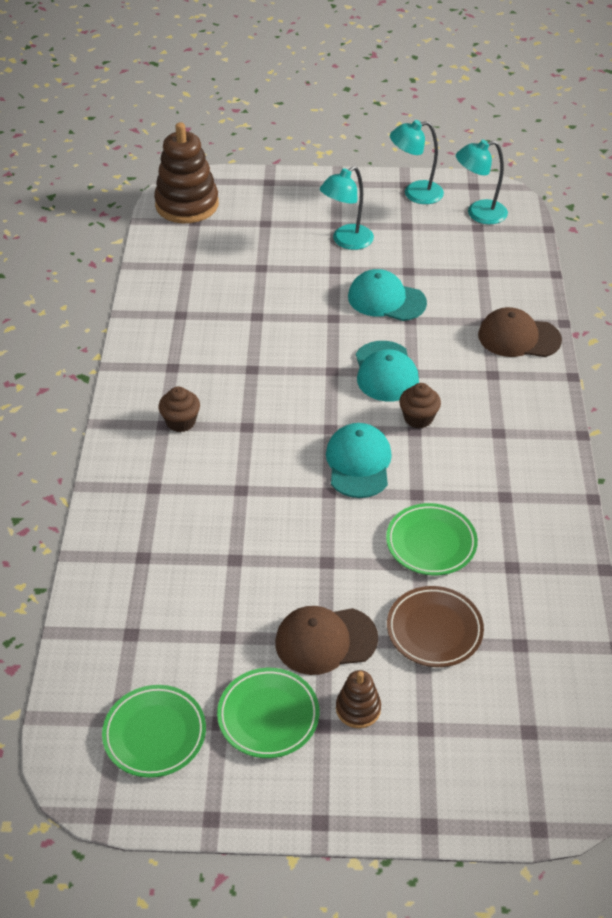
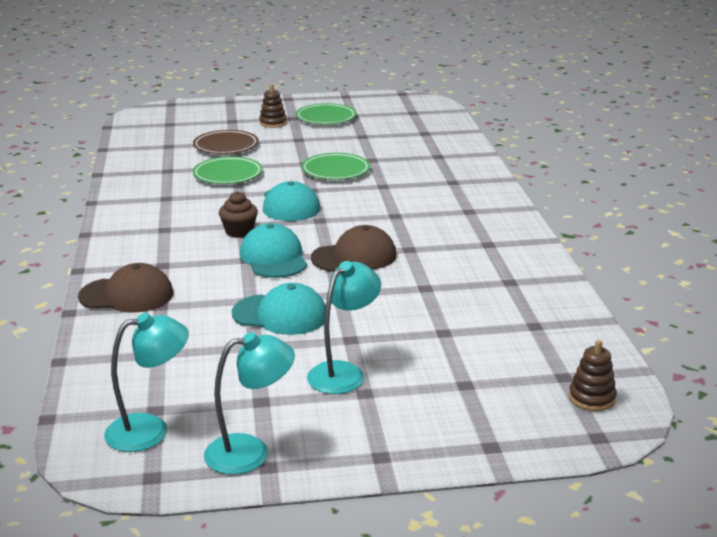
camera: 170 degrees right, 20 degrees down
(154, 734) = (389, 110): green plate -> green plate (335, 171)
(181, 422) = (455, 213): brown cupcake -> none
(187, 205) = (592, 398): brown stacking toy -> brown stacking toy, size x0.49
(325, 640) = (298, 139): brown cap -> brown cap (354, 257)

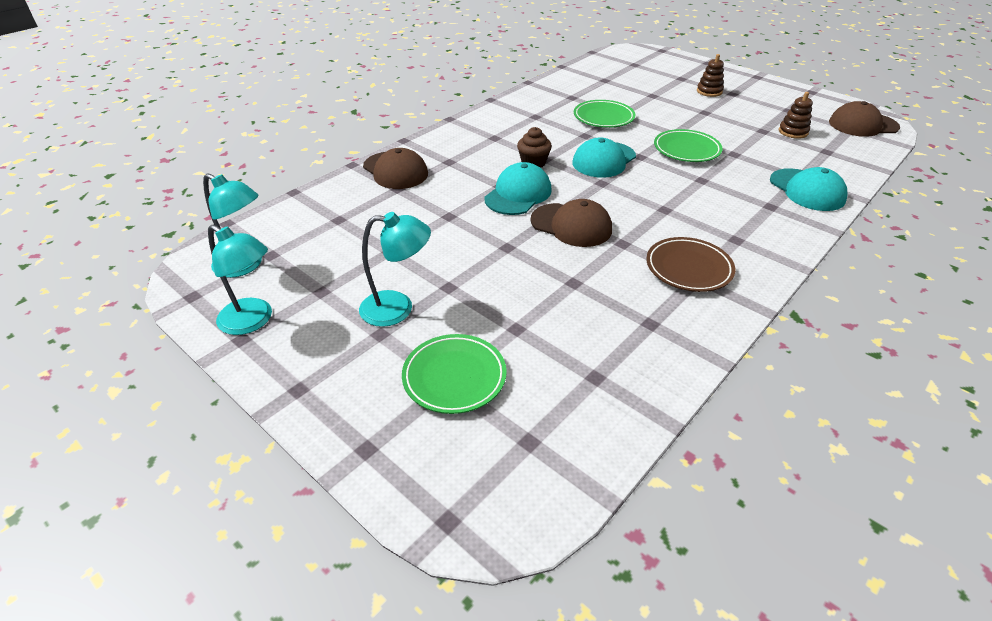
camera: 50 degrees right, 15 degrees up
(226, 146) = (641, 96): brown plate -> brown plate (688, 268)
(280, 315) = (444, 238): turquoise cap -> turquoise cap (807, 190)
(326, 118) = (759, 104): green plate -> green plate (454, 377)
(416, 107) = (863, 125): none -> brown cap
(592, 398) = (512, 482): brown stacking toy -> brown stacking toy (793, 132)

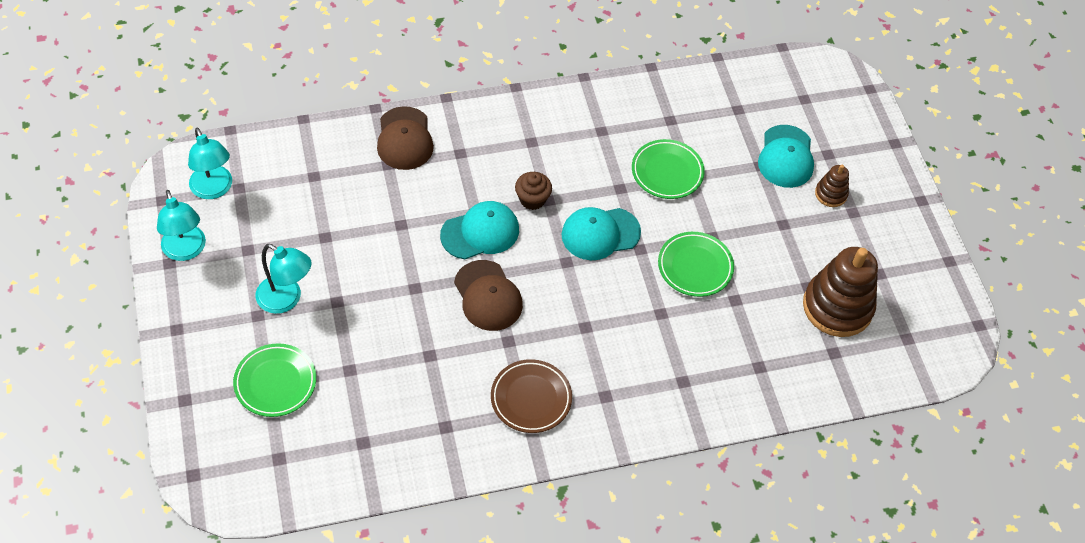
camera: 30 degrees right, 15 degrees up
(793, 132) = (837, 307): brown stacking toy -> brown stacking toy, size x2.06
(807, 190) = (742, 385): turquoise cap -> turquoise cap (786, 157)
(863, 125) = (929, 342): brown cap -> none

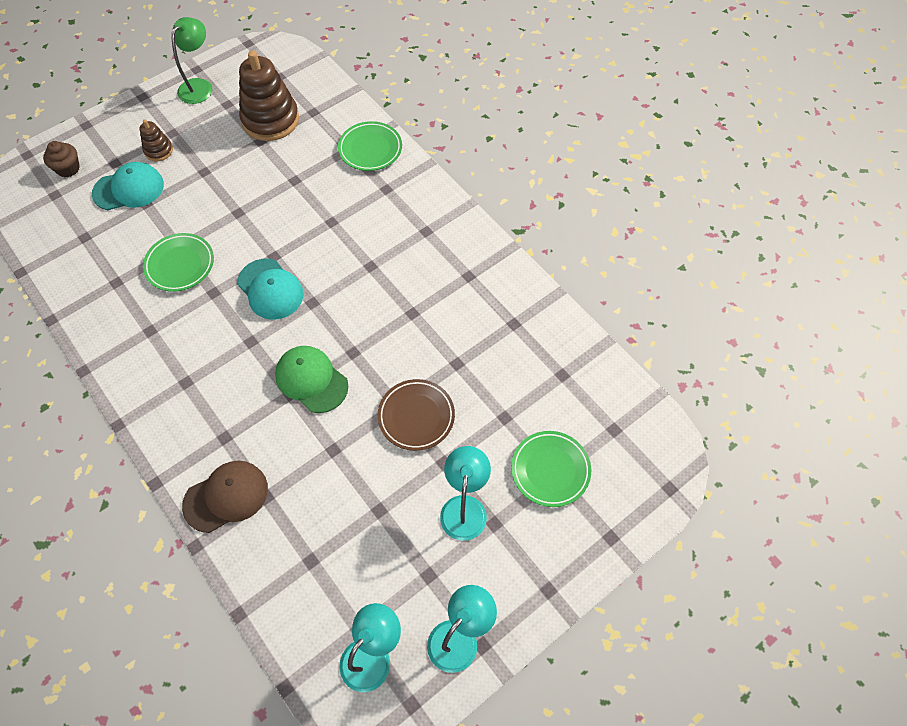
camera: 110 degrees left, 5 degrees up
(480, 232) = (311, 380): turquoise cap -> green cap
(488, 296) = (376, 346): brown cap -> none
(531, 398) = (455, 277): brown plate -> brown plate (416, 416)
(532, 199) = (255, 354): brown cupcake -> brown cupcake (68, 168)
(695, 267) = (274, 214): green plate -> green plate (370, 149)
(919, 256) = (199, 86): none -> green lamp

